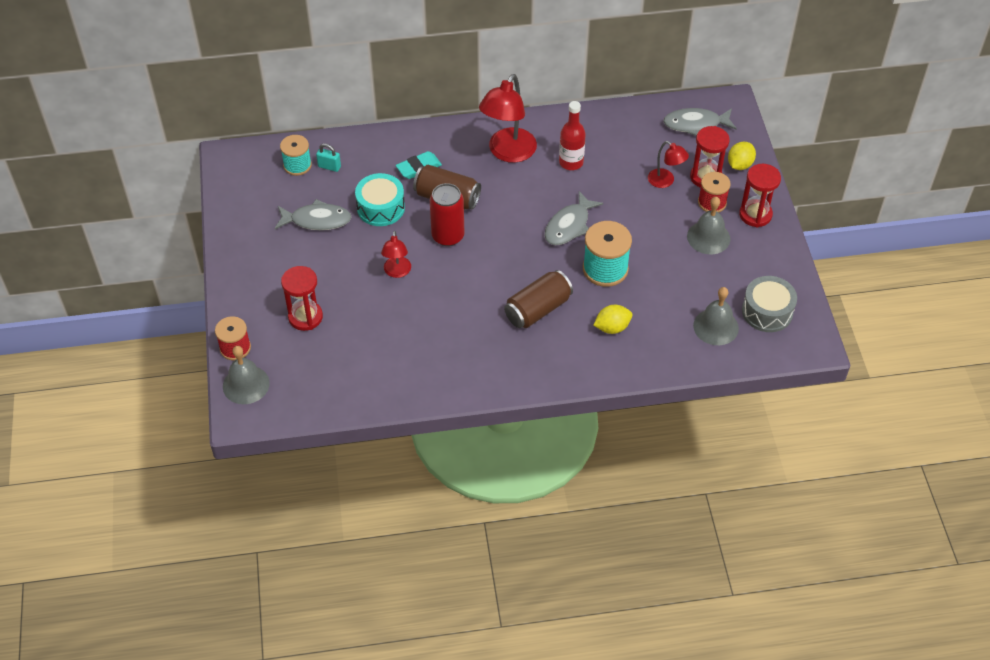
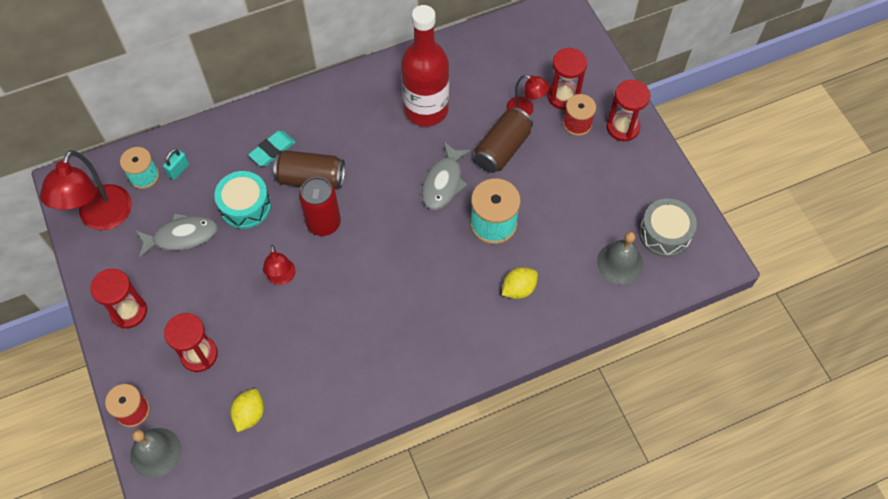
camera: 15 degrees left, 10 degrees up
(254, 270) = (129, 312): none -> red hourglass
(329, 166) = (178, 170): turquoise padlock -> turquoise padlock turned 60 degrees counterclockwise
(508, 153) = (359, 113): red lamp -> red lamp (101, 218)
(538, 309) = (438, 286): brown can -> brown can (502, 149)
(571, 162) = (426, 109): red bottle -> red bottle, size x1.76
(695, 124) = (537, 40): grey fish -> none
(708, 237) = (584, 163): grey bell -> none
(739, 165) = (592, 75): yellow lemon -> yellow lemon (250, 414)

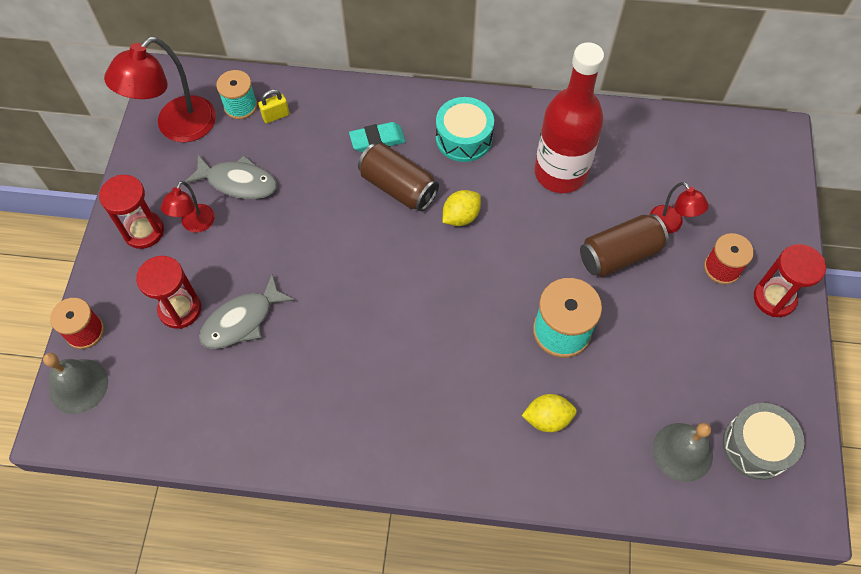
camera: 30 degrees right, 0 degrees up
(178, 170) = (276, 116): turquoise padlock -> yellow padlock
(245, 206) = (316, 182): turquoise drum -> turquoise drum (464, 138)
(250, 414) = (189, 398): yellow lemon -> yellow lemon (461, 216)
(282, 278) = (307, 274): red lamp -> red lamp (195, 225)
(323, 223) = (383, 239): red can -> none
(444, 182) = (534, 259): grey fish -> grey fish (242, 320)
(563, 96) = (723, 230): red hourglass -> none

